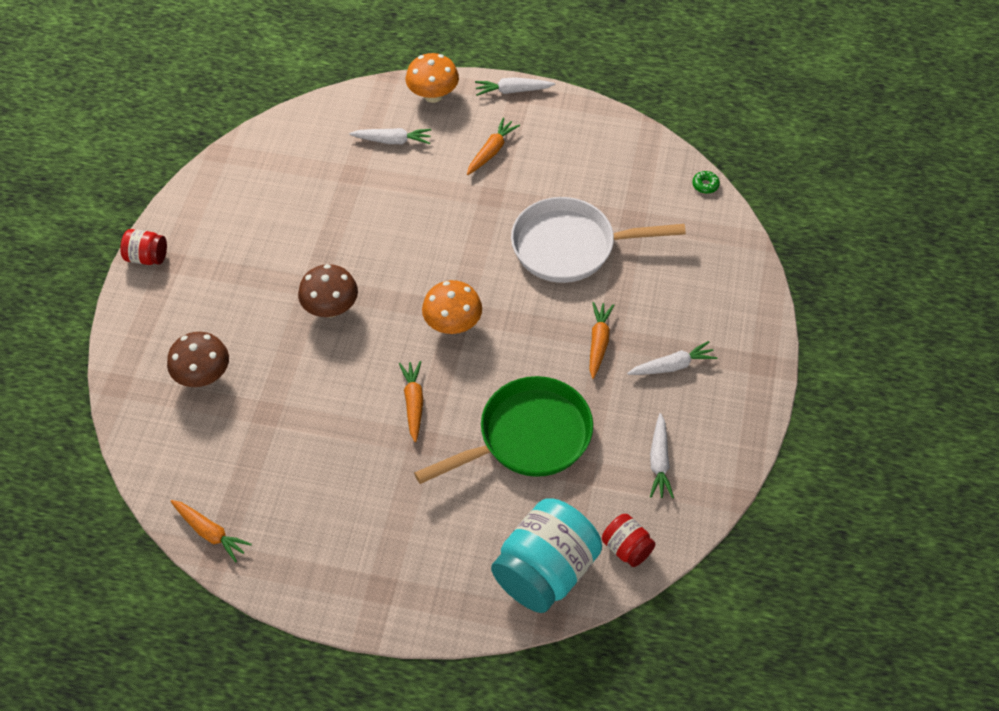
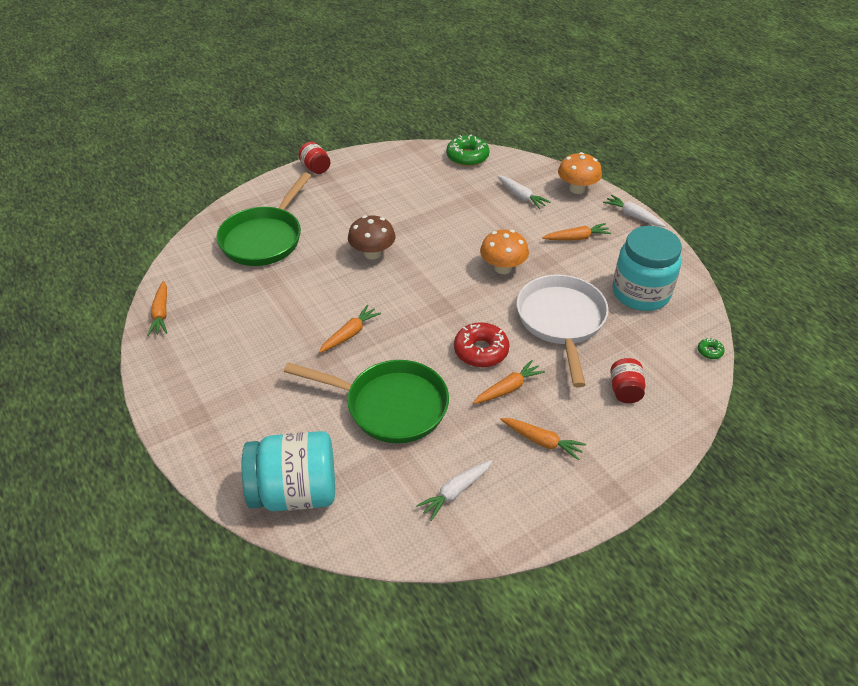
camera: 45 degrees right, 10 degrees down
(203, 376) = (264, 238): brown mushroom -> green pan
(288, 131) = (467, 157): none -> green donut
(453, 324) = (429, 310): orange mushroom -> orange mushroom (503, 268)
(539, 327) = (481, 351): none -> red donut
(570, 246) = (561, 321): white pan -> white pan turned 45 degrees clockwise
(601, 169) = (641, 293): none -> turquoise jar
(627, 548) = (362, 526): red jar -> red jar (625, 390)
(673, 366) = (542, 441): white carrot -> orange carrot

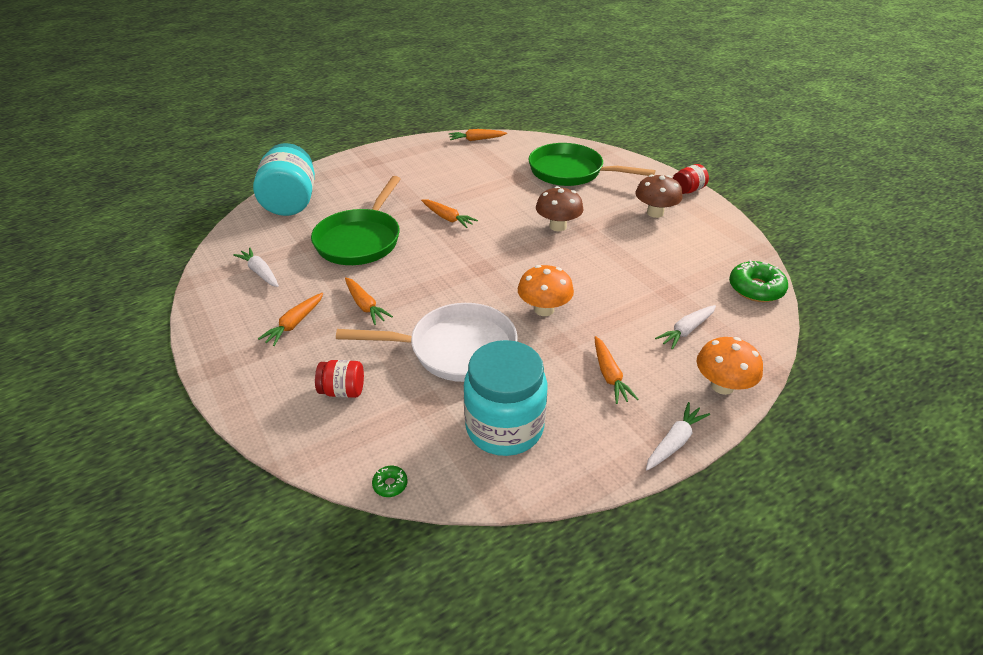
camera: 90 degrees right, 5 degrees down
(354, 192) = (655, 213): none -> brown mushroom
(481, 351) = (417, 290): red donut -> none

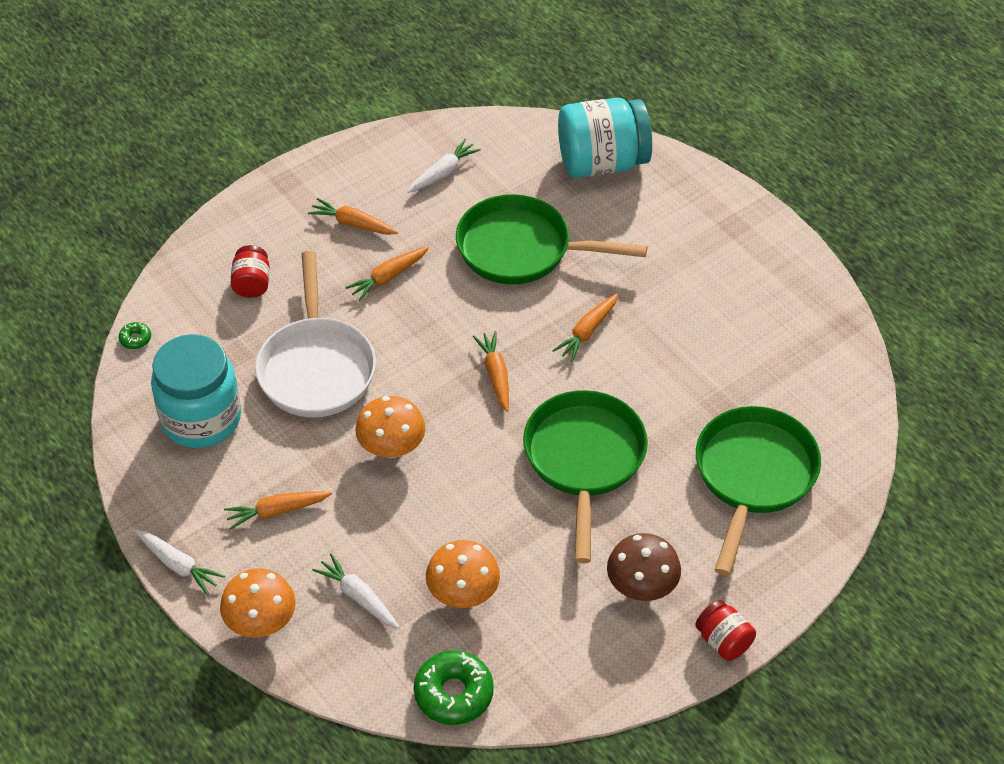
camera: 85 degrees right, 10 degrees up
(476, 140) = (839, 343): orange carrot -> orange carrot (495, 374)
(558, 226) = (584, 460): brown mushroom -> green pan
(673, 281) = (463, 593): none -> orange mushroom

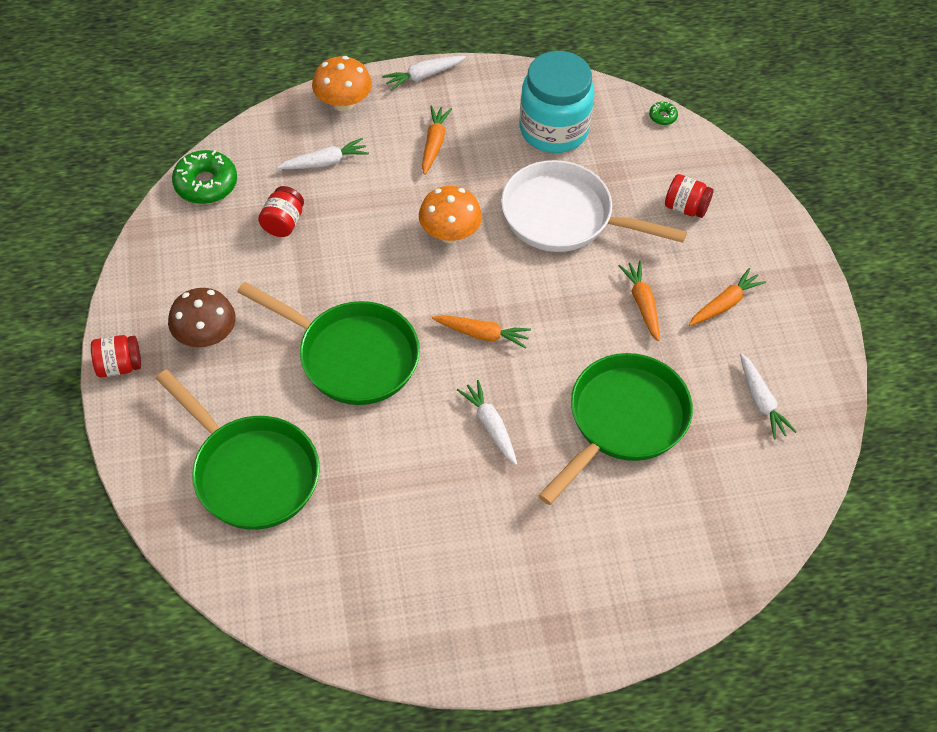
camera: 115 degrees right, 5 degrees up
(463, 593) = (283, 223): orange mushroom -> red jar
(587, 332) = (490, 426): orange carrot -> white carrot
(602, 163) = (711, 549): turquoise jar -> none

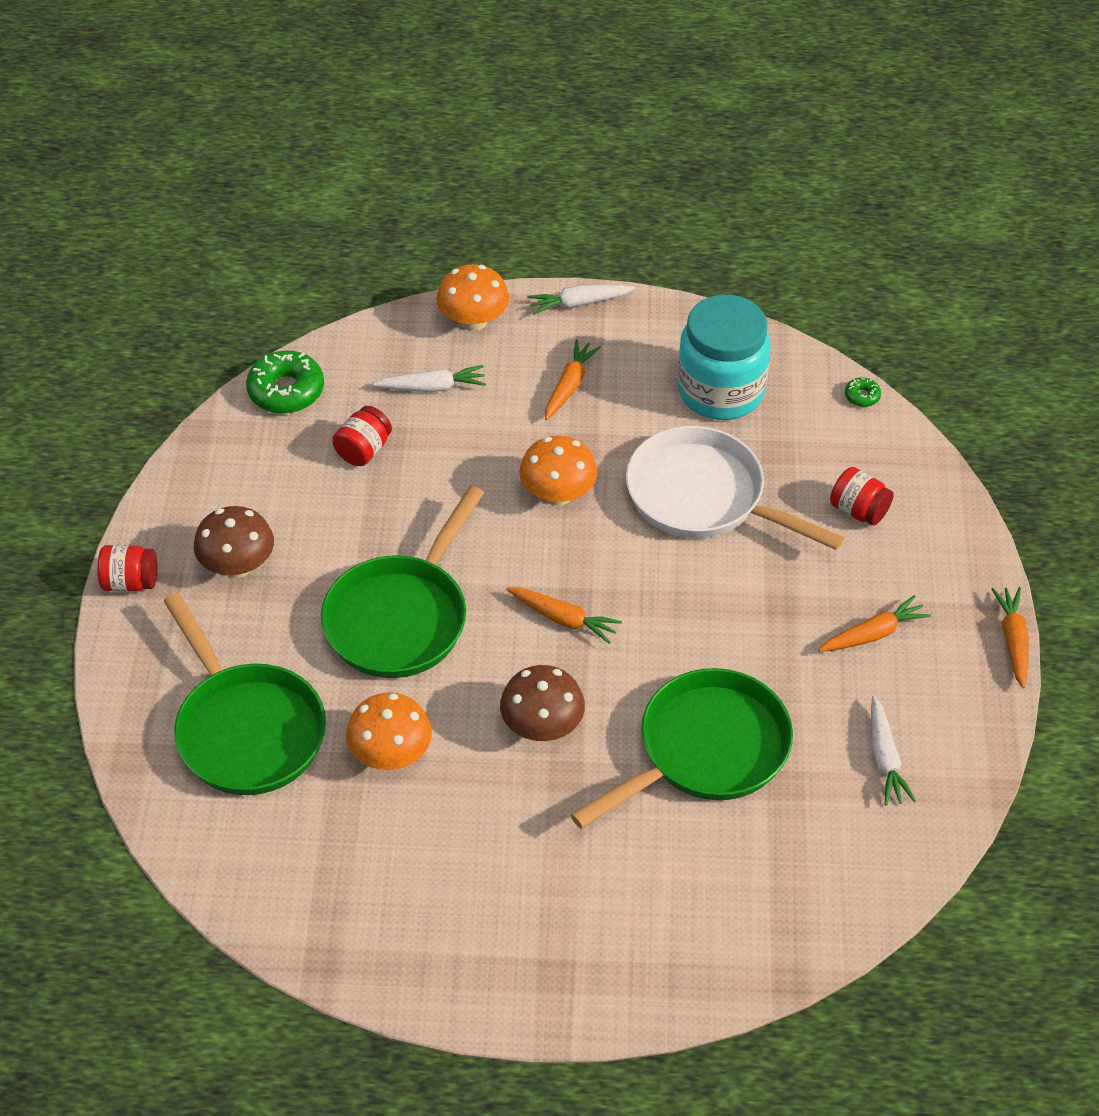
camera: 15 degrees right, 5 degrees down
(351, 356) = (401, 617): green pan -> green pan turned 75 degrees clockwise
(375, 471) = (391, 755): none -> orange mushroom
(490, 426) = (542, 727): white carrot -> brown mushroom
(642, 303) = (770, 616): orange carrot -> orange carrot (1013, 640)

